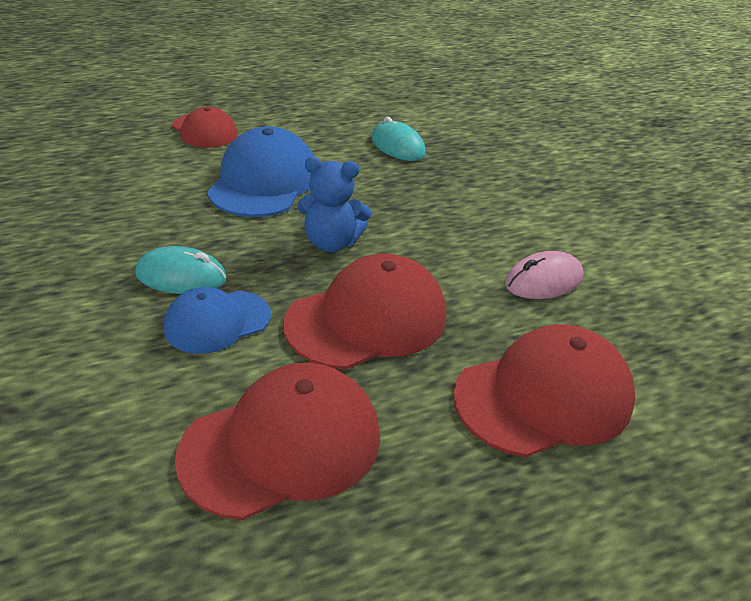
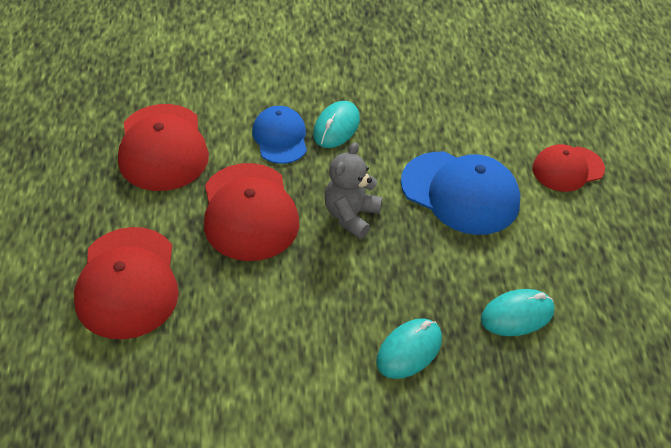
camera: 110 degrees right, 10 degrees up
(331, 243) = (351, 216): blue teddy bear -> grey teddy bear
(473, 190) = (409, 350): none -> turquoise mouse
(543, 281) = (246, 343): pink mouse -> none

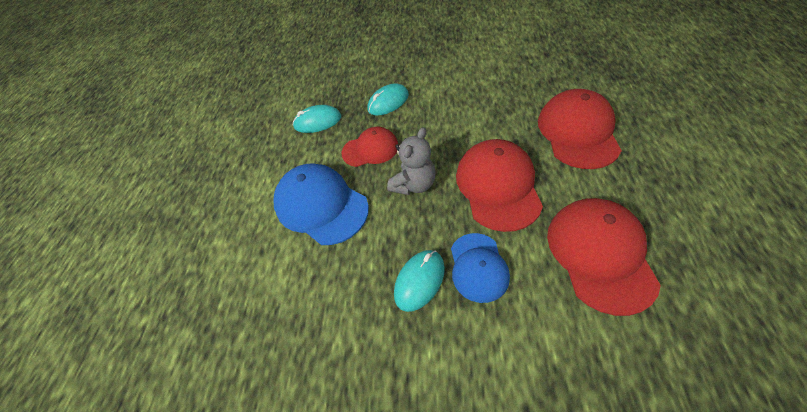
camera: 165 degrees left, 5 degrees up
(567, 169) = (222, 230): red cap -> red cap (370, 149)

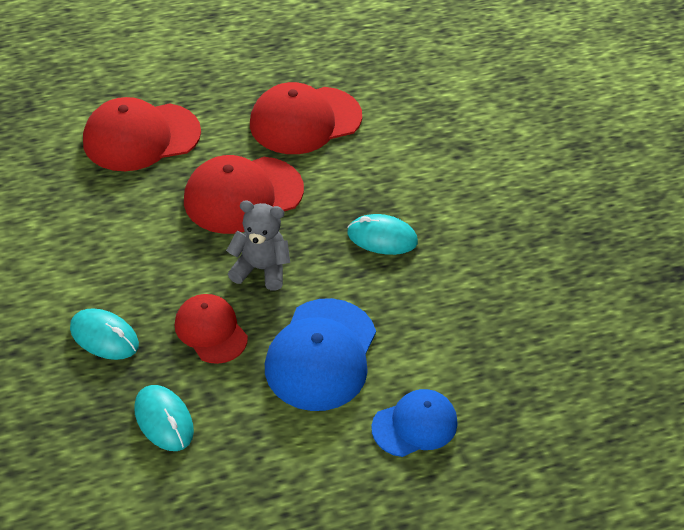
camera: 120 degrees left, 5 degrees down
(478, 267) = (349, 198): blue cap -> blue cap (415, 425)

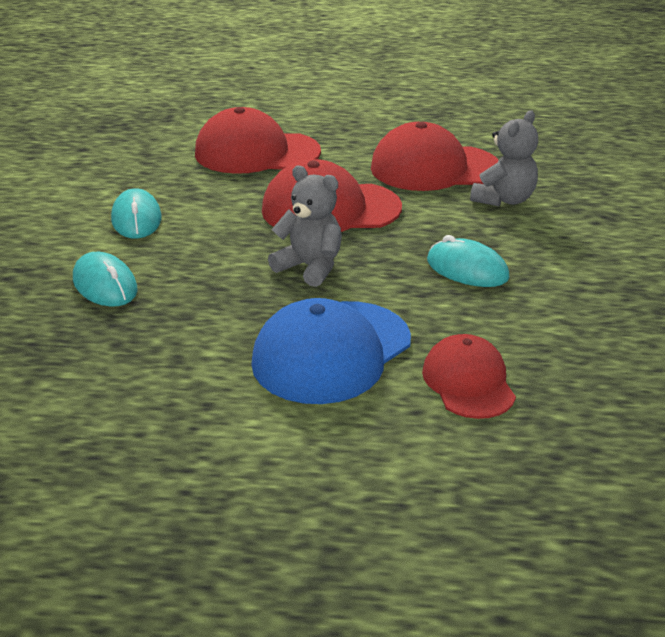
camera: 25 degrees right, 15 degrees down
(164, 420) = (112, 366): turquoise mouse -> turquoise mouse (136, 219)
(211, 331) = (220, 304): red cap -> red cap (468, 382)
(377, 147) = (504, 200): none -> grey teddy bear
(415, 425) = (409, 446): blue cap -> none

